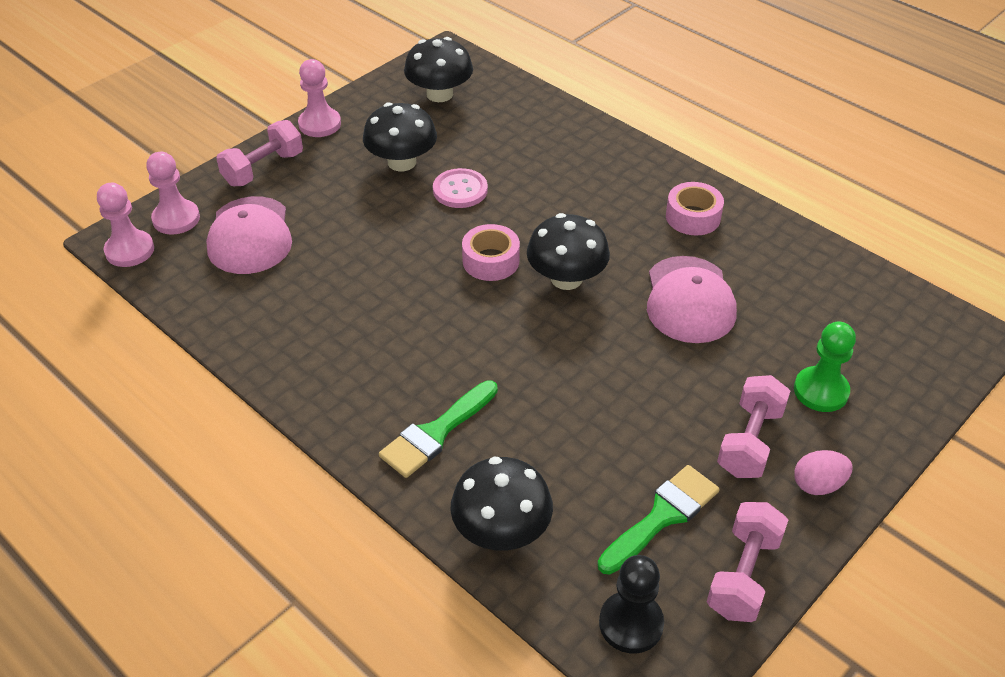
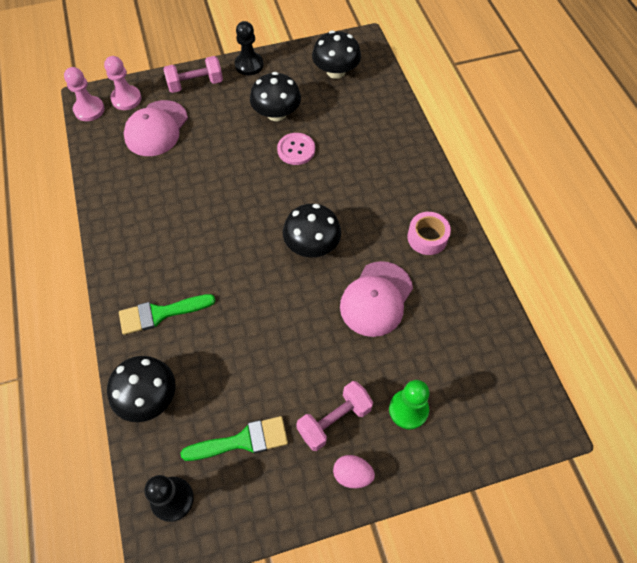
camera: 30 degrees right, 15 degrees up
(320, 124) = (249, 65): pink pawn -> black pawn
(491, 261) = (276, 210): pink tape -> none
(743, 575) = (258, 508): pink dumbbell -> none

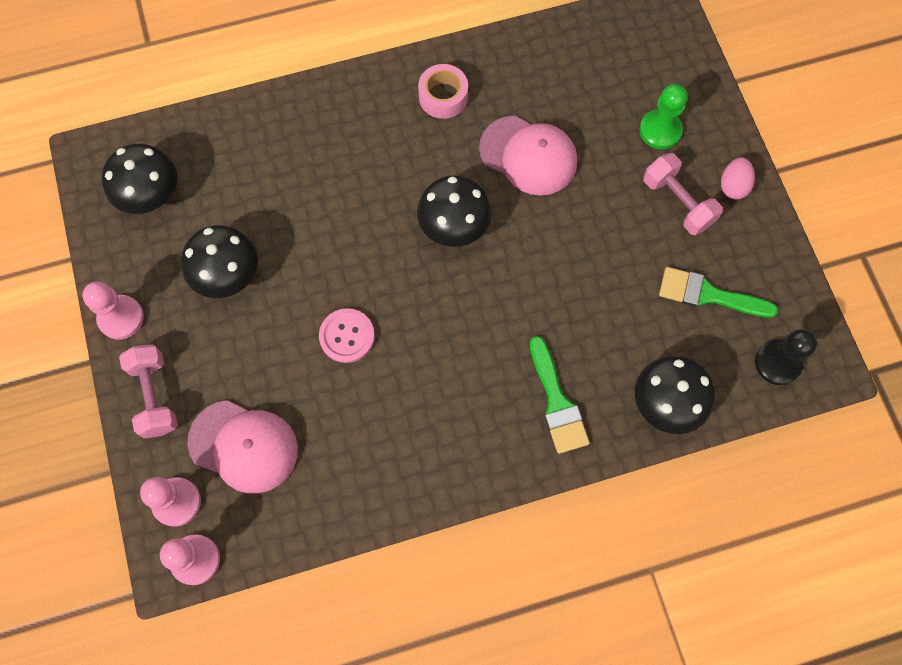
camera: 90 degrees left, 10 degrees up
(243, 441) = (708, 295): green brush -> green brush turned 60 degrees counterclockwise
(249, 65) = (121, 318): black pawn -> pink pawn
(296, 150) = (297, 247): pink button -> pink button (347, 336)

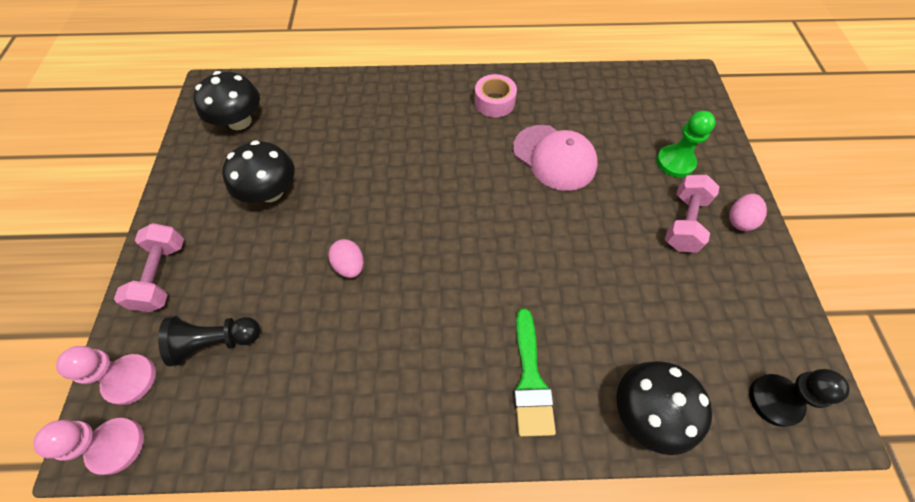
camera: 15 degrees right, 10 degrees down
(121, 318) = (170, 205): pink pawn -> none
(243, 446) = (216, 342): pink cap -> black pawn
(347, 336) = (350, 266): pink button -> pink egg
(454, 225) = (475, 197): black mushroom -> none
(677, 202) = (683, 222): pink dumbbell -> pink dumbbell turned 45 degrees clockwise
(708, 295) = (704, 312): green brush -> none

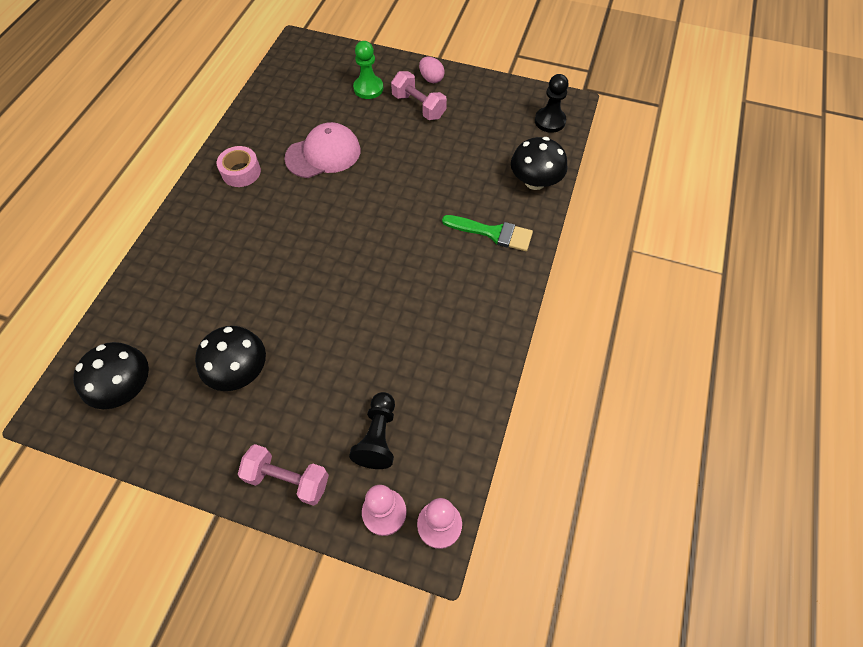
camera: 70 degrees left, 0 degrees up
(350, 266) = (353, 321): pink egg -> none

